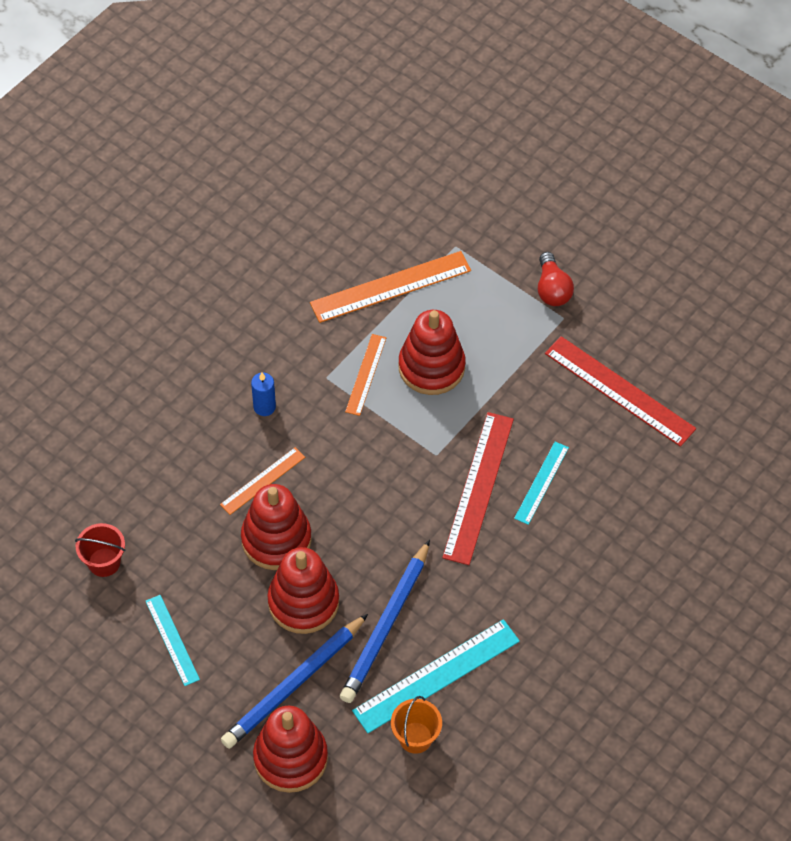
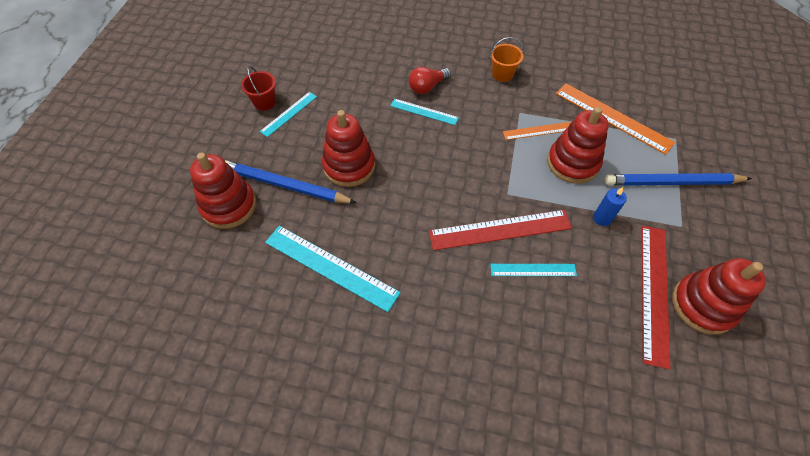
camera: 65 degrees right, 0 degrees up
(104, 562) = (325, 65): red bucket -> red bucket (264, 102)
(263, 481) = (424, 112): orange ruler -> turquoise ruler
(264, 407) = (476, 92): blue candle -> blue candle (602, 218)
(276, 539) = (386, 134): red stacking toy -> red stacking toy (703, 305)
(386, 625) = (355, 219): blue pencil -> blue pencil (672, 182)
(415, 737) = (274, 274): orange bucket -> orange bucket (502, 74)
(552, 289) = (698, 208): red light bulb -> red light bulb (427, 87)

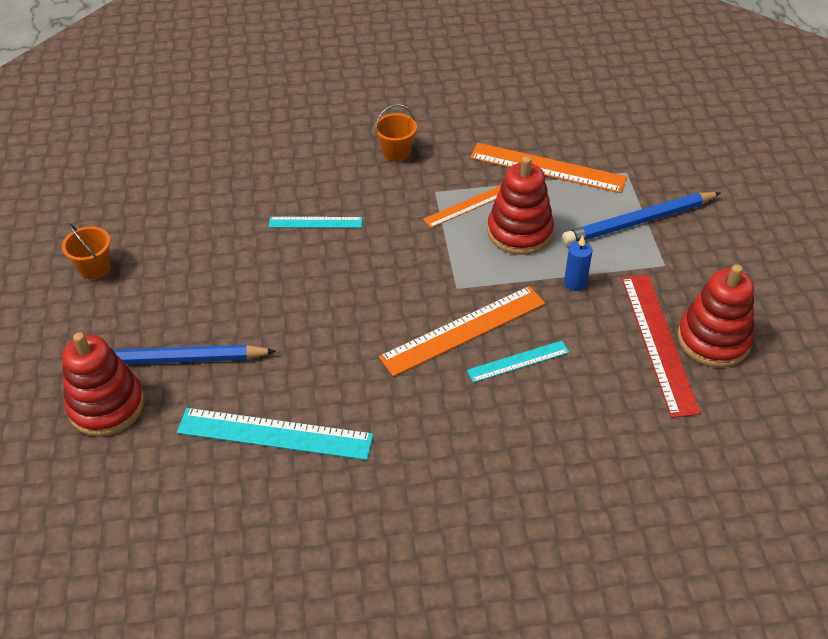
camera: 20 degrees left, 10 degrees down
(264, 102) = (95, 268): red bucket -> orange bucket
(289, 114) = (136, 273): turquoise ruler -> none
(349, 166) = (246, 313): red stacking toy -> none
(427, 87) = (307, 192): red light bulb -> none
(500, 230) = (463, 330): red ruler -> orange ruler

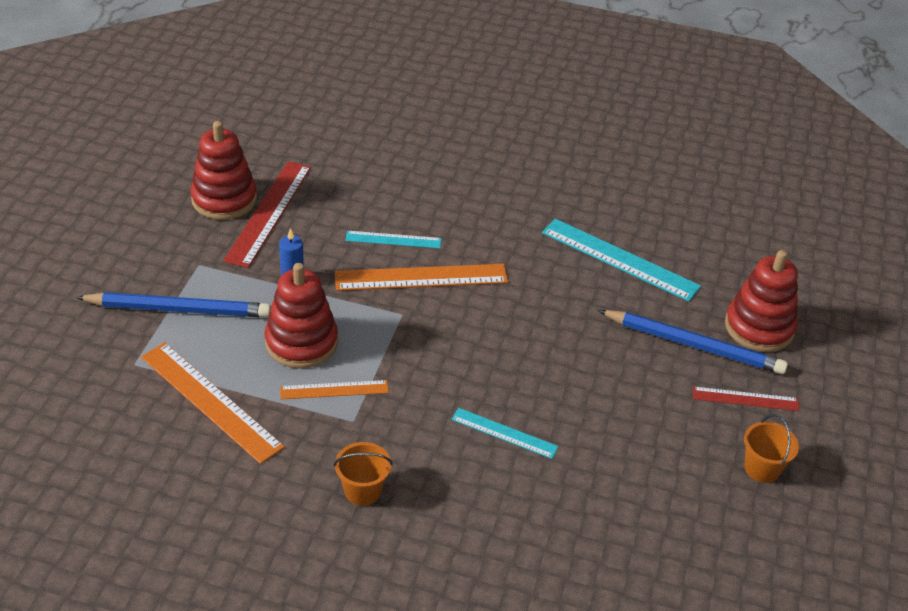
camera: 160 degrees left, 5 degrees down
(114, 323) = (745, 399): none -> red ruler

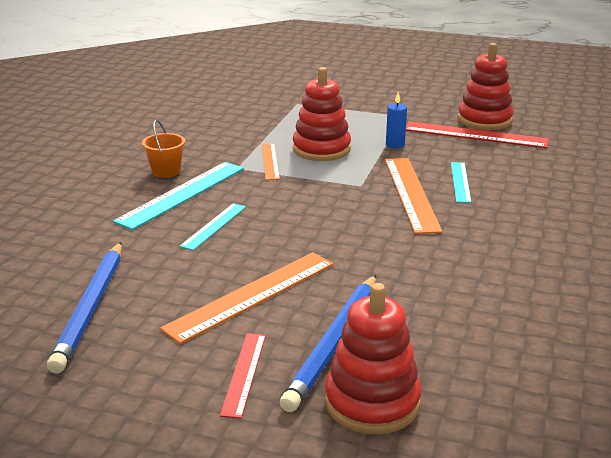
camera: 95 degrees right, 15 degrees down
(179, 309) = (352, 112): blue pencil -> blue pencil (91, 308)
(210, 401) = (261, 124): orange ruler -> orange ruler (251, 295)
(620, 259) = (476, 303): turquoise ruler -> turquoise ruler (182, 194)
(762, 468) = (135, 372): orange bucket -> none

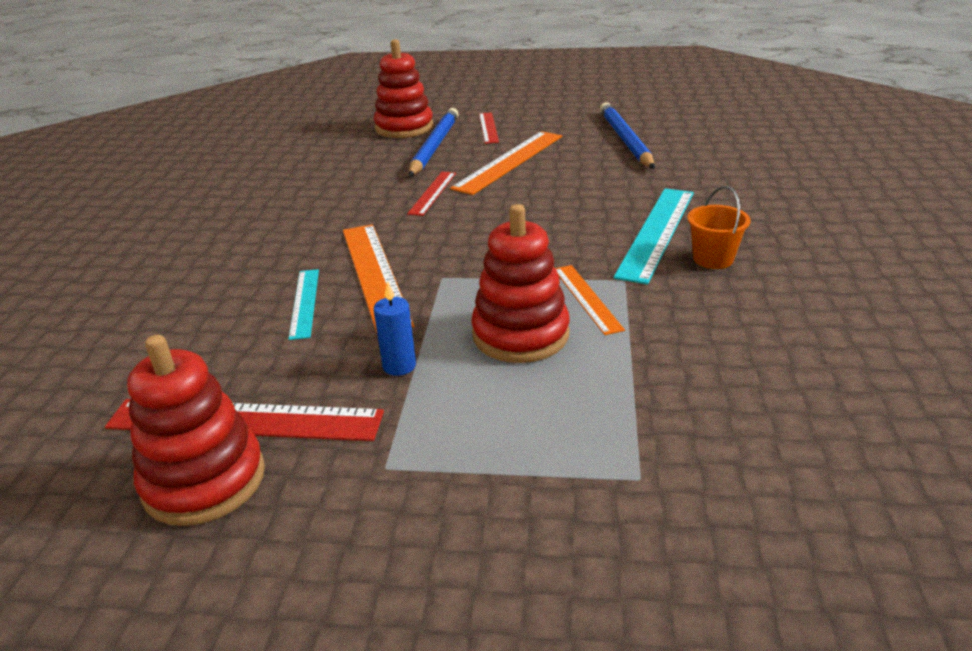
camera: 170 degrees right, 5 degrees up
(214, 226) = (586, 205): turquoise ruler -> none
(352, 263) = (432, 193): none -> red ruler

